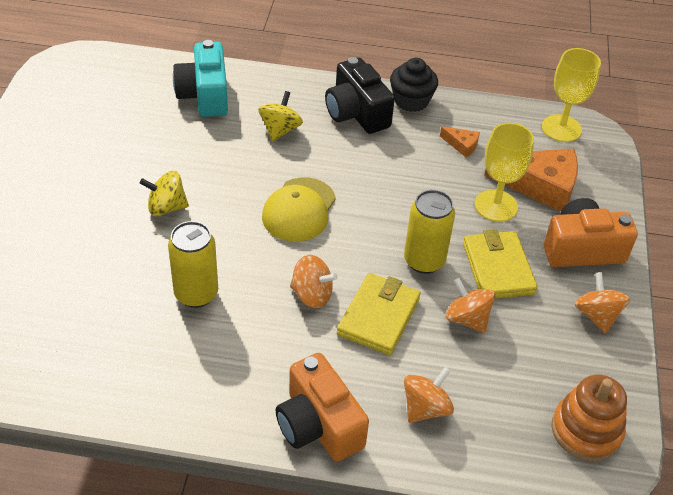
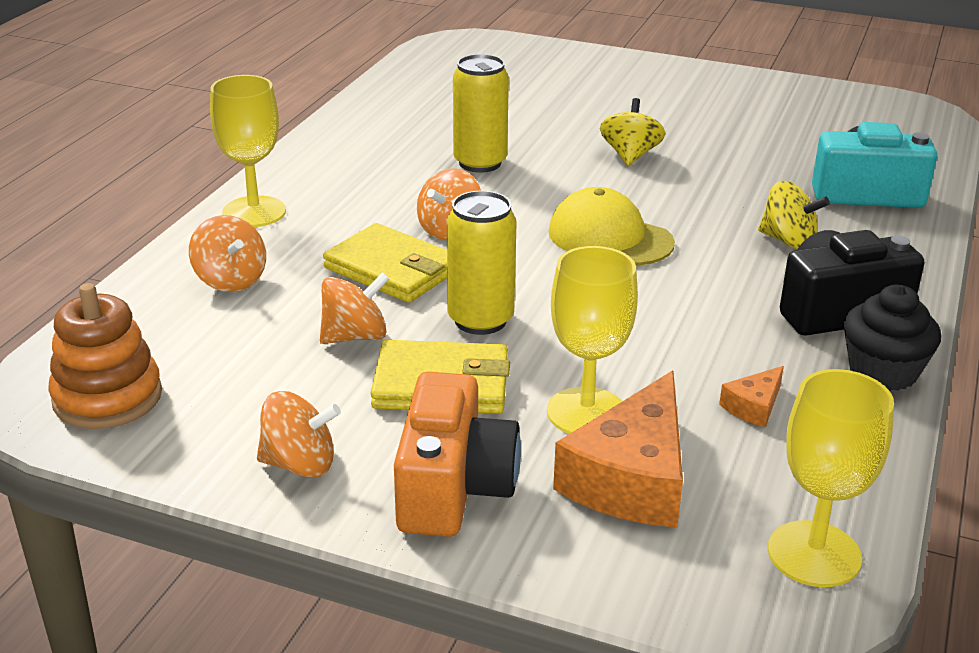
camera: 105 degrees right, 15 degrees down
(318, 425) = (254, 212): orange camera -> yellow goblet

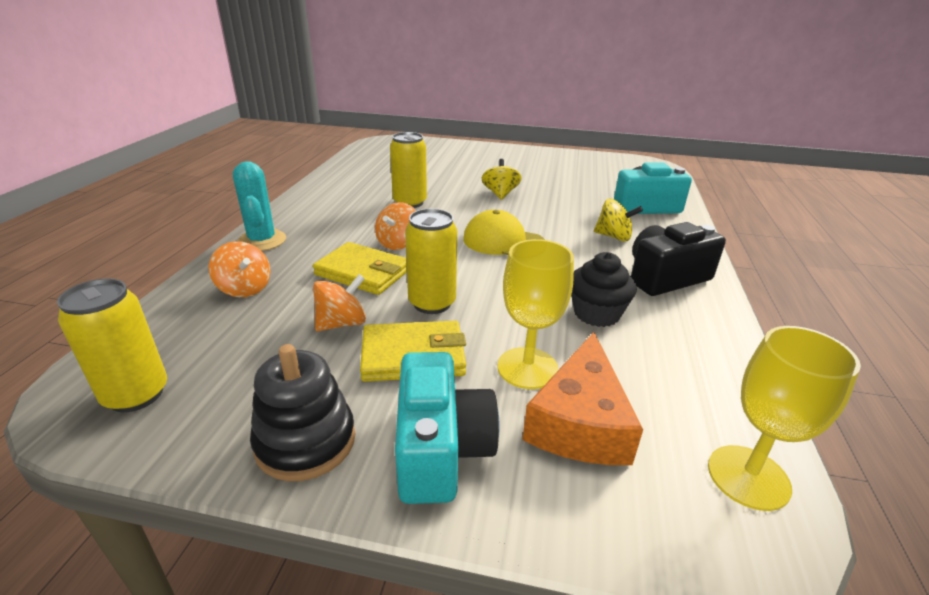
camera: 10 degrees left, 0 degrees up
(107, 397) = (136, 394): orange stacking toy -> yellow can
(254, 212) = (262, 241): yellow goblet -> turquoise cactus
(299, 464) = (305, 441): orange spinning top -> black stacking toy
(453, 488) = (441, 449): orange camera -> turquoise camera
(753, 406) = (643, 351): orange cheese -> none
(883, 372) = (714, 317): black cupcake -> black cupcake (596, 313)

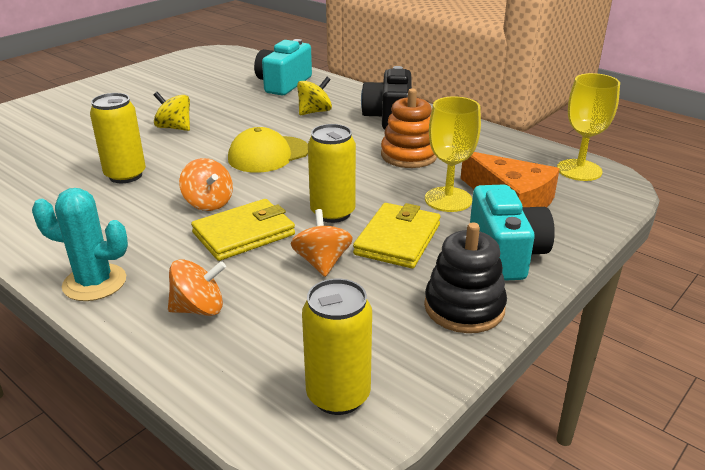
camera: 60 degrees left, 0 degrees up
(441, 449) = (505, 254): turquoise camera -> turquoise camera turned 60 degrees clockwise
(596, 313) = (409, 155): black cupcake -> orange stacking toy

